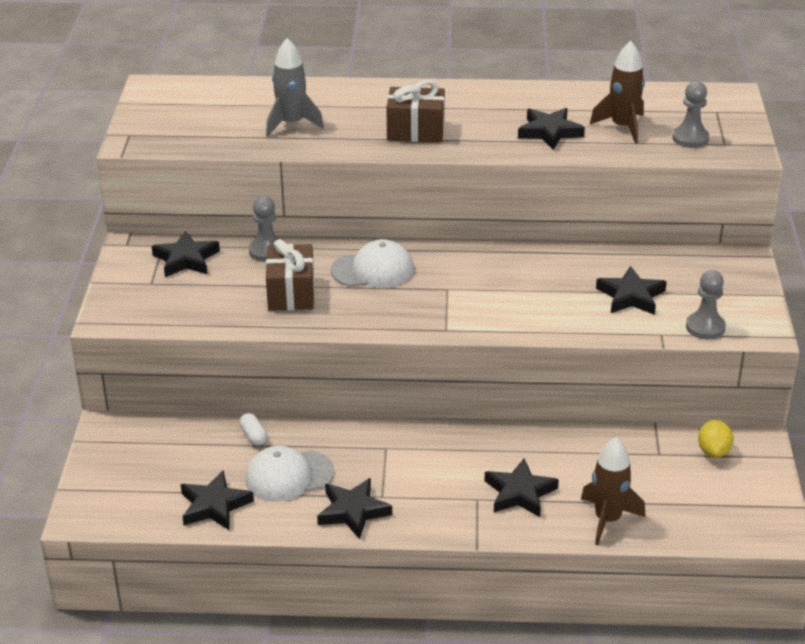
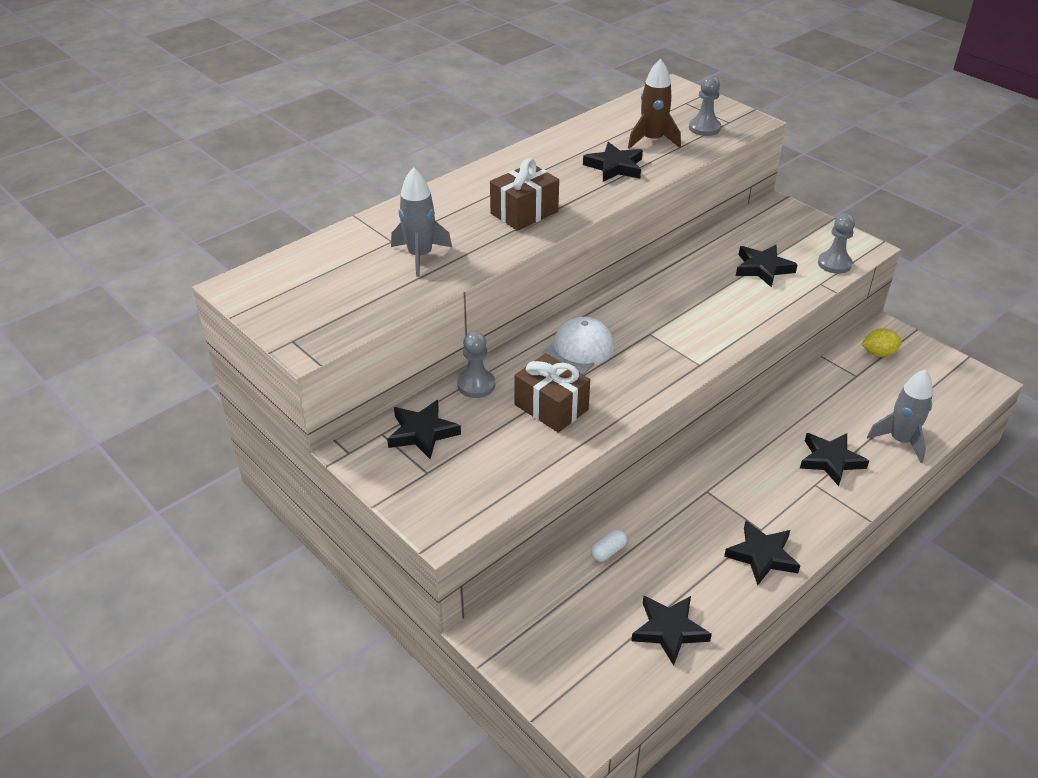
camera: 45 degrees left, 5 degrees up
(253, 436) = (608, 551): white capsule -> white capsule turned 60 degrees counterclockwise
(289, 476) = (681, 563): white cap -> none
(607, 519) = (900, 440): brown rocket -> grey rocket
(713, 451) = (878, 353): yellow lemon -> yellow lemon turned 60 degrees counterclockwise

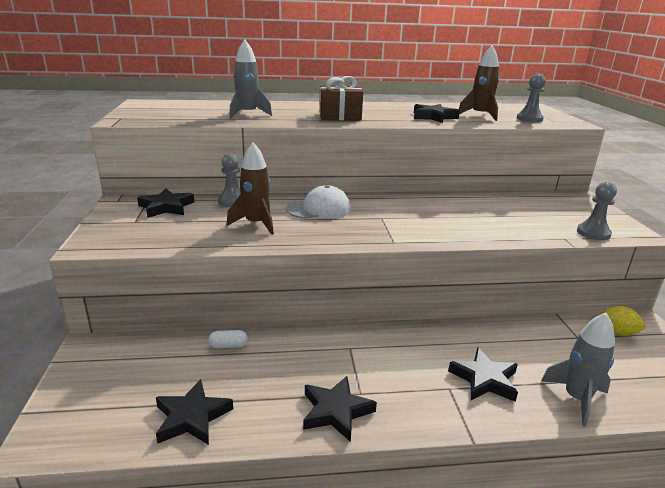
camera: 35 degrees right, 15 degrees down
(551, 407) = (256, 224): brown gift -> brown rocket
(763, 268) = (522, 217): black star -> none

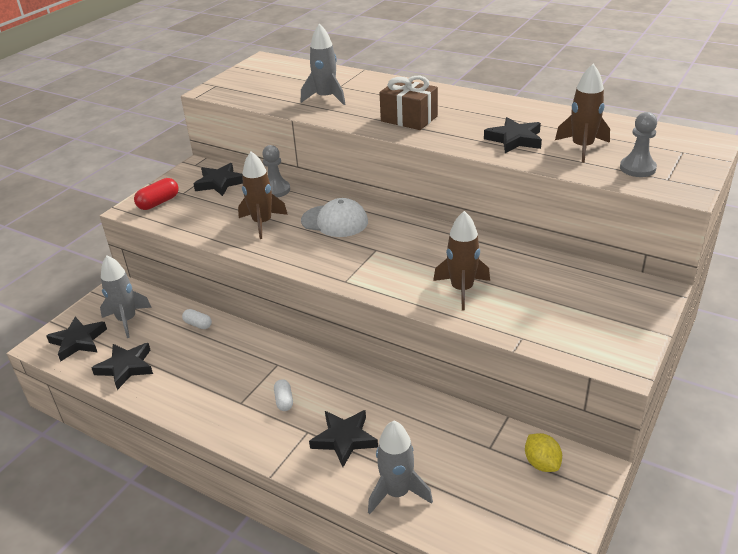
camera: 40 degrees right, 10 degrees up
(116, 234) = (158, 202): none -> red capsule
(137, 372) = (127, 320): none -> grey rocket
(336, 411) = (209, 407): black star -> black star (78, 341)
(396, 373) = (284, 401): none -> white capsule
(481, 224) = (462, 289): none -> brown rocket
(593, 233) = (568, 344): grey pawn -> none

